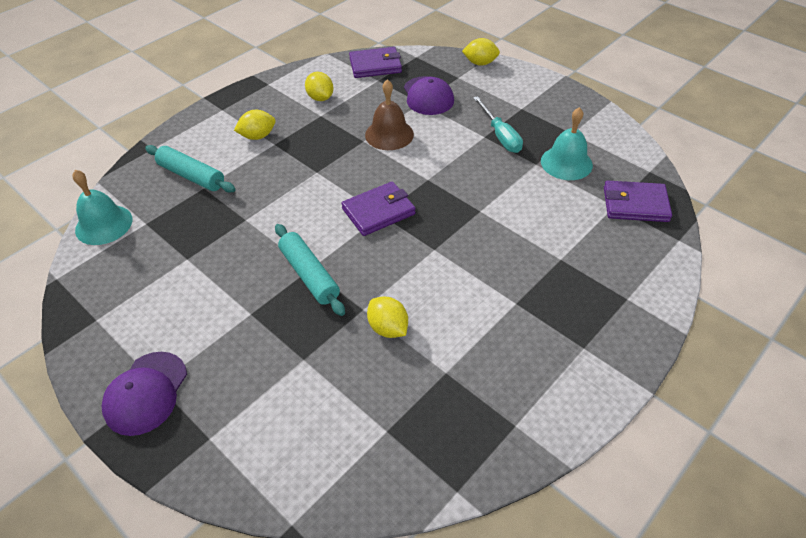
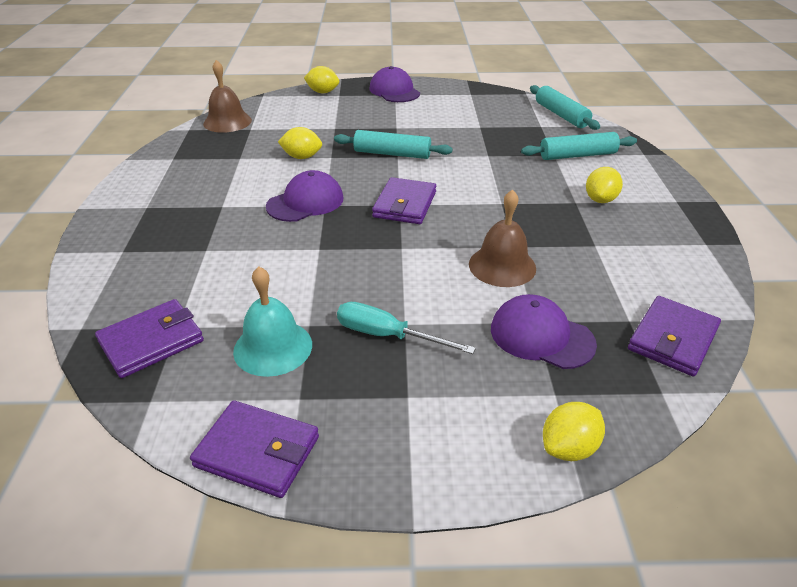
camera: 135 degrees right, 10 degrees down
(104, 224) = (561, 115): turquoise bell -> turquoise rolling pin
(320, 98) = (633, 261): yellow lemon -> yellow lemon (322, 92)
(398, 473) = (227, 122): none -> brown bell
(445, 262) = (305, 202): none -> purple cap
(608, 124) = (257, 451): none -> purple wallet

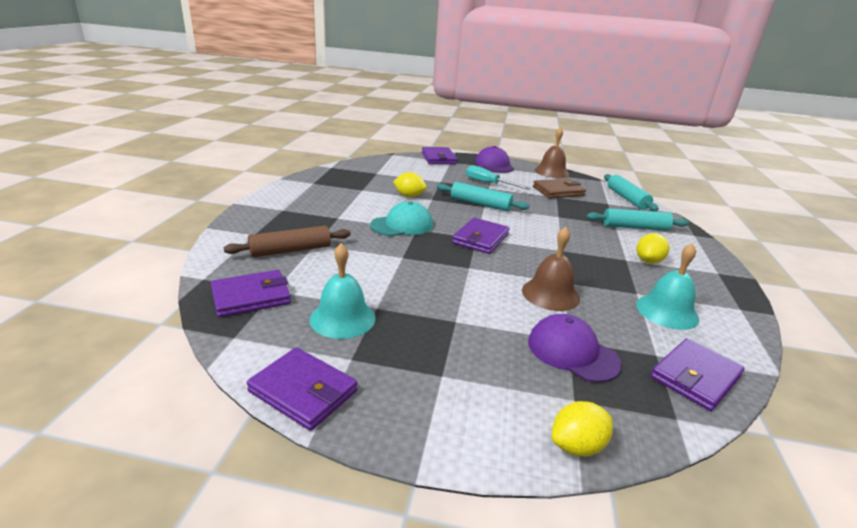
camera: 10 degrees right, 10 degrees down
(178, 266) = (290, 250): none -> brown rolling pin
(227, 122) = (361, 166): brown bell -> brown bell (551, 172)
(305, 202) = (402, 225): purple cap -> turquoise cap
(322, 92) = (438, 158): yellow lemon -> purple wallet
(388, 336) = (439, 327): turquoise screwdriver -> turquoise screwdriver (489, 184)
(480, 118) = (558, 191): none -> brown wallet
(631, 263) = (667, 311): none -> turquoise bell

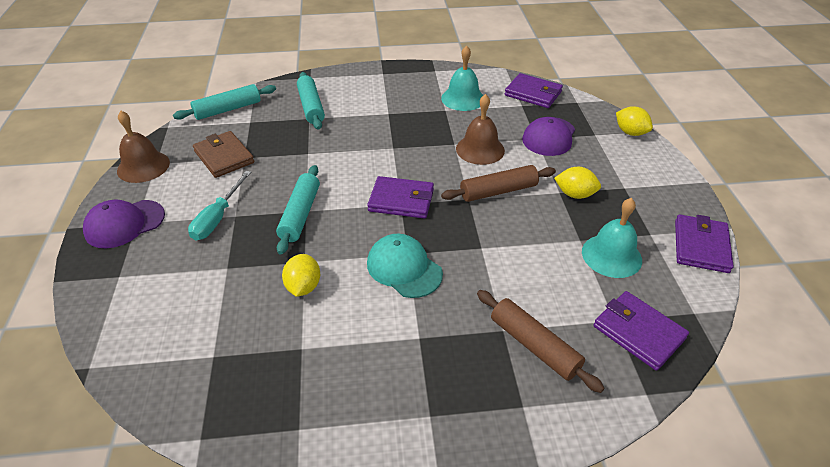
camera: 105 degrees left, 15 degrees up
(438, 158) = (102, 295): purple wallet -> none
(473, 285) = (498, 191): none -> brown rolling pin
(648, 261) = (383, 102): yellow lemon -> yellow lemon (575, 194)

